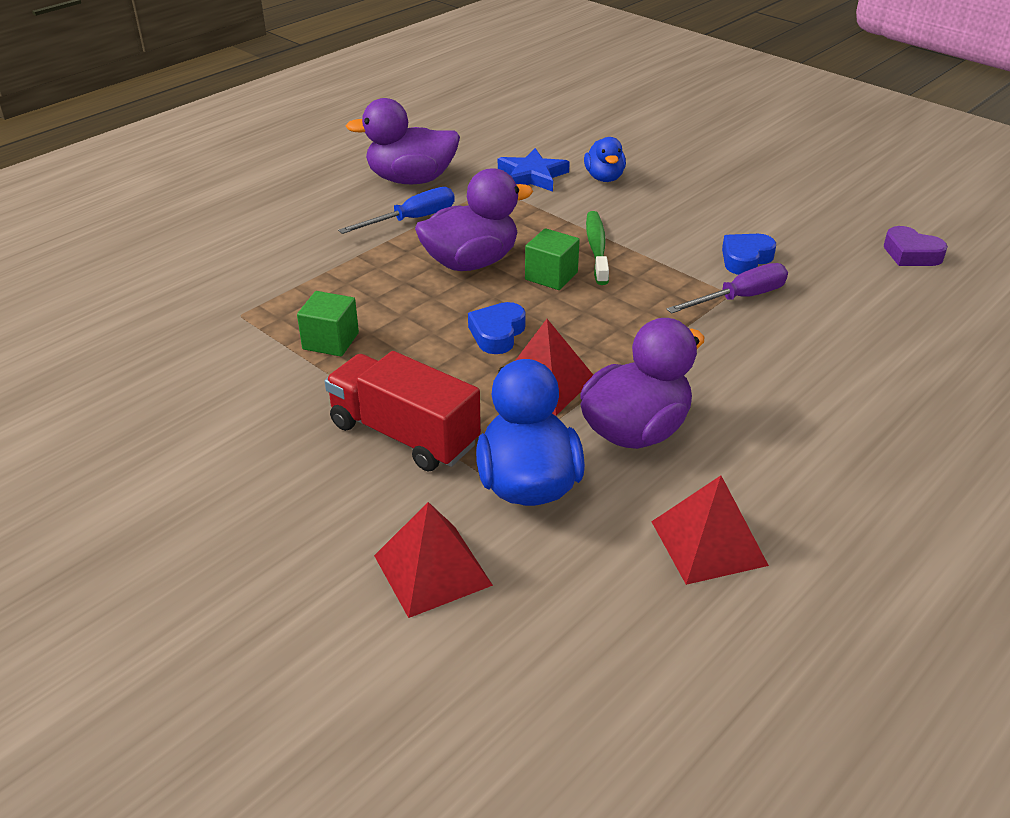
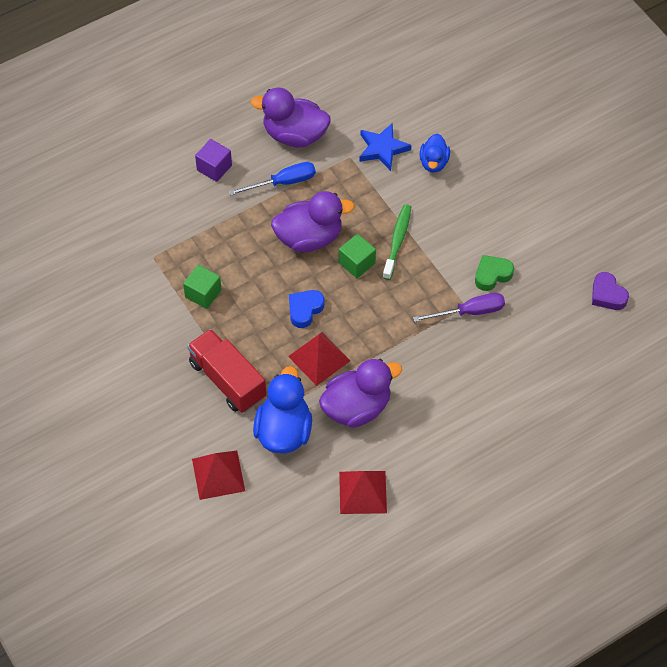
camera: 15 degrees right, 20 degrees up
(310, 220) = (214, 168): none -> purple cube
(745, 259) = (492, 275): blue heart -> green heart

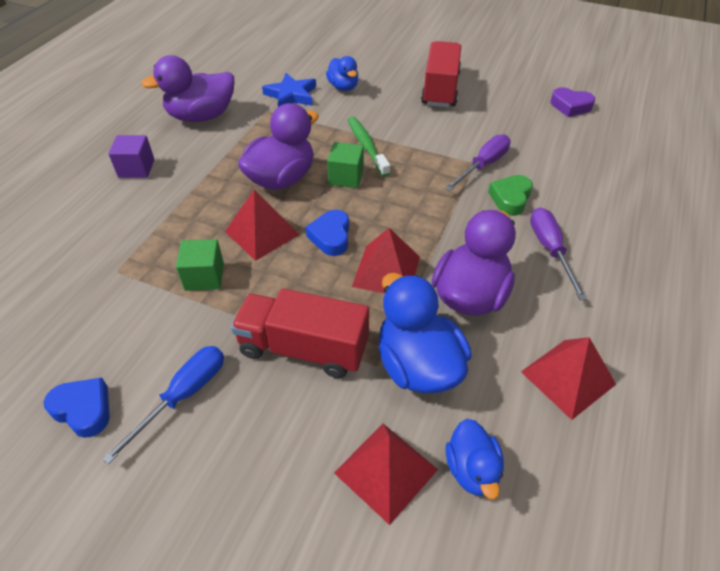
camera: 35 degrees left, 10 degrees down
(88, 345) = (83, 410): none -> blue heart
(262, 279) = (262, 233): none -> red pyramid
(262, 502) = (472, 469): none -> blue duck
(283, 182) = (218, 151): blue screwdriver -> blue screwdriver (183, 396)
(443, 409) = (550, 250): none -> purple screwdriver
(492, 275) = (471, 133): green heart -> green heart (510, 198)
(514, 212) = (440, 89): none -> red truck

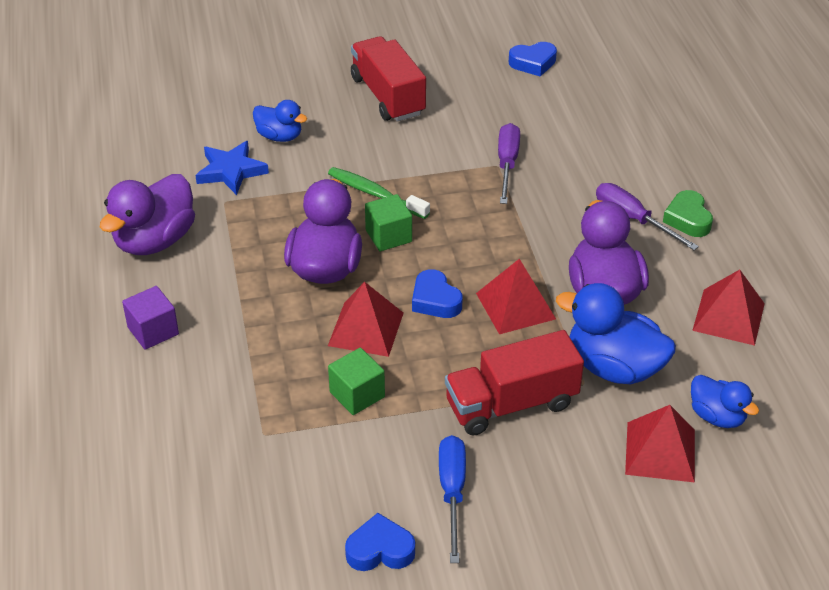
camera: 35 degrees left, 5 degrees down
(510, 198) = (560, 186): green heart -> green heart (688, 219)
(570, 106) = (533, 63): purple heart -> blue heart

